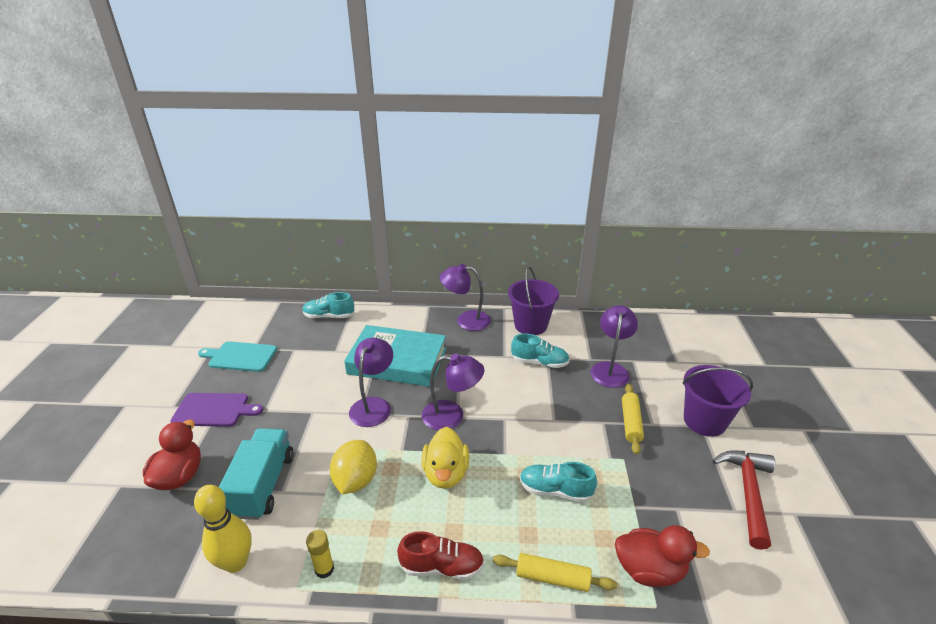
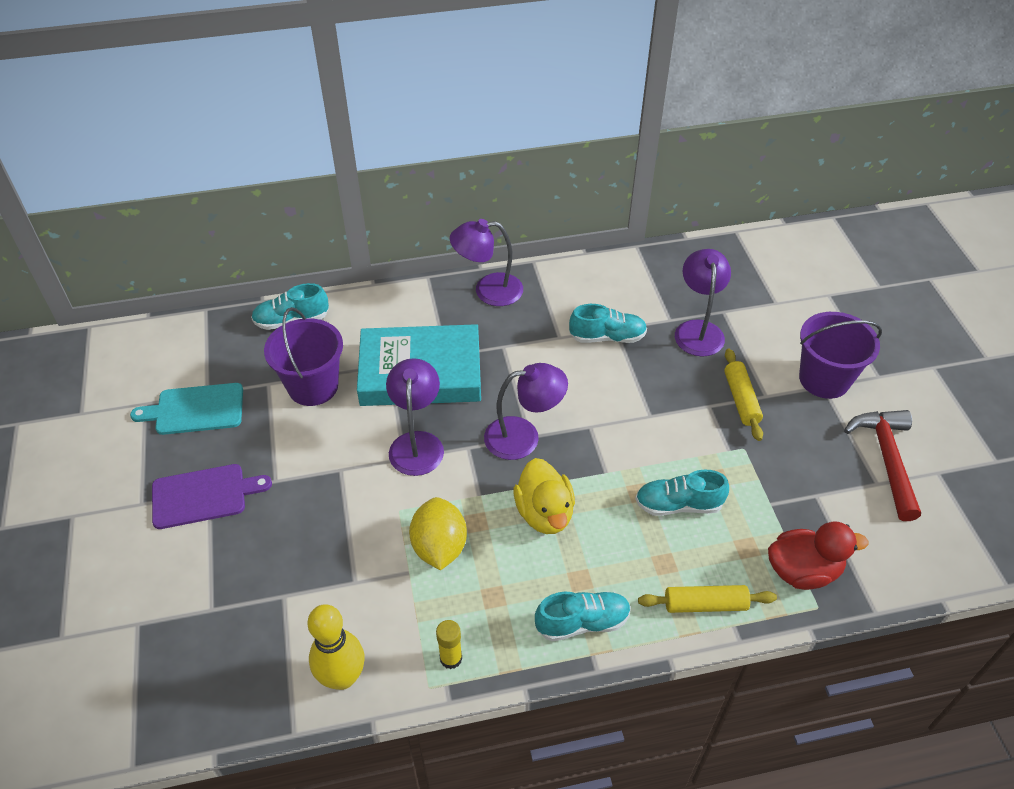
camera: 15 degrees left, 15 degrees up
(179, 476) = (210, 594): red duck -> none
(263, 485) = (326, 579): turquoise truck -> none
(442, 567) = (582, 622): red shoe -> turquoise shoe
(530, 325) = (578, 282): purple bucket -> purple bucket (313, 386)

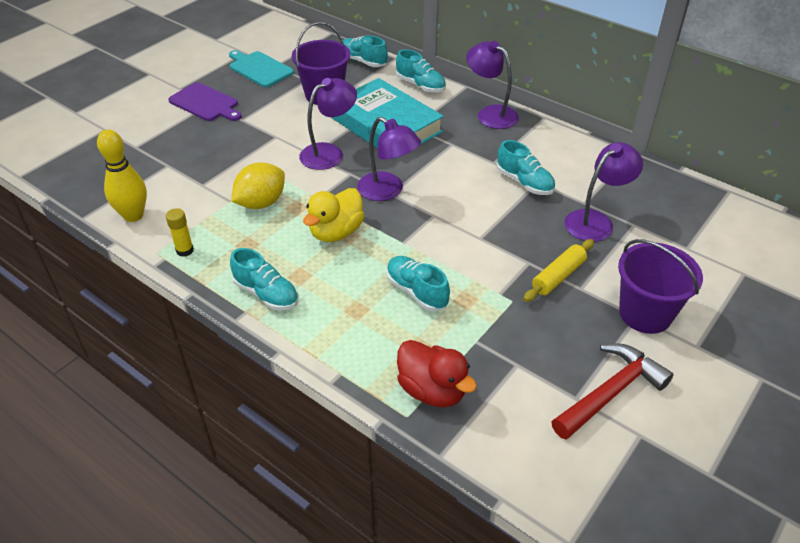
camera: 50 degrees right, 5 degrees down
(387, 306) = (420, 85): none -> turquoise shoe
(705, 604) = (343, 348): yellow rolling pin -> none

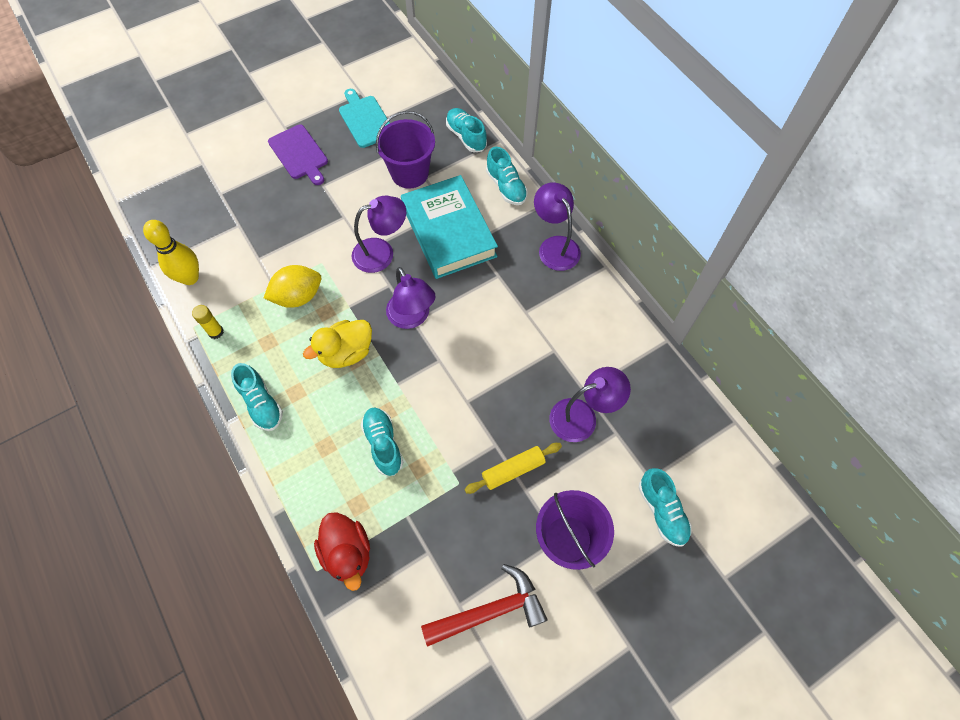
camera: 20 degrees right, 20 degrees up
(524, 182) = (541, 347): turquoise shoe -> turquoise shoe (662, 511)

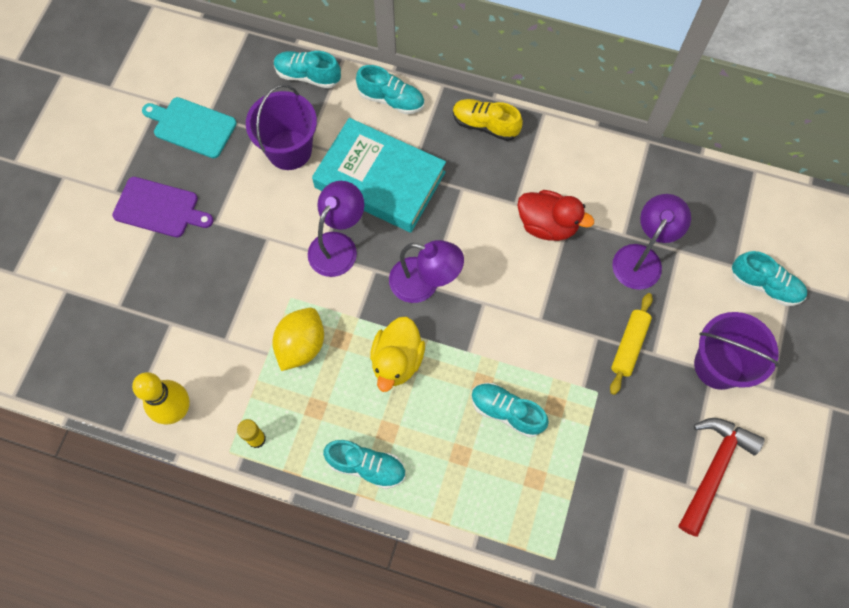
camera: 40 degrees left, 5 degrees up
(347, 553) = (565, 523): red duck -> red duck (547, 225)
(555, 246) = (485, 125): purple lamp -> yellow shoe

